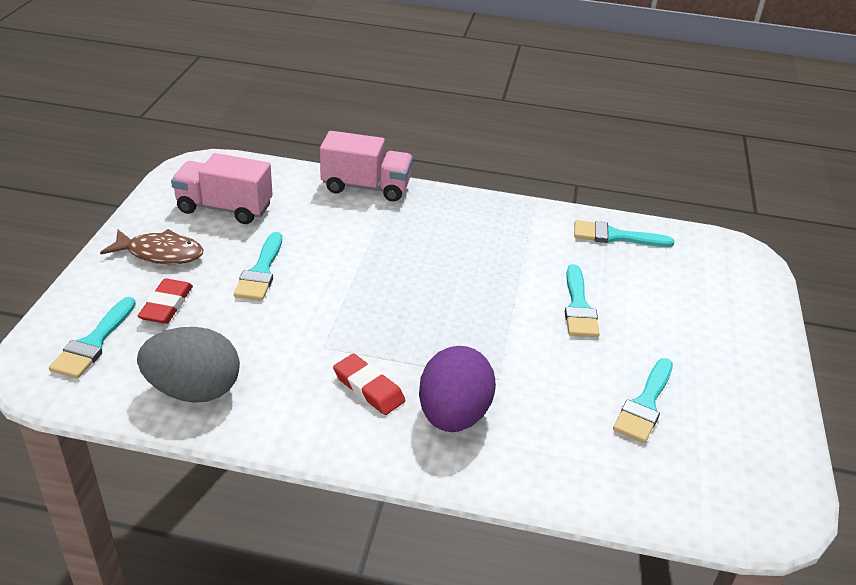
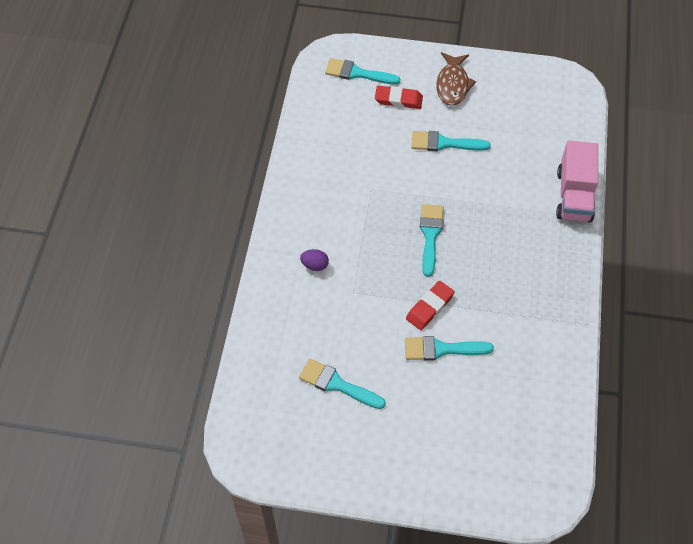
camera: 90 degrees right, 20 degrees up
(194, 390) = (322, 129): grey egg -> none
(224, 208) = (517, 109): pink truck -> none
(368, 388) = (334, 217): red eraser -> red eraser (429, 307)
(453, 415) = (315, 265): purple egg -> purple egg, size x0.44
(615, 236) = (548, 387): turquoise brush -> turquoise brush (430, 235)

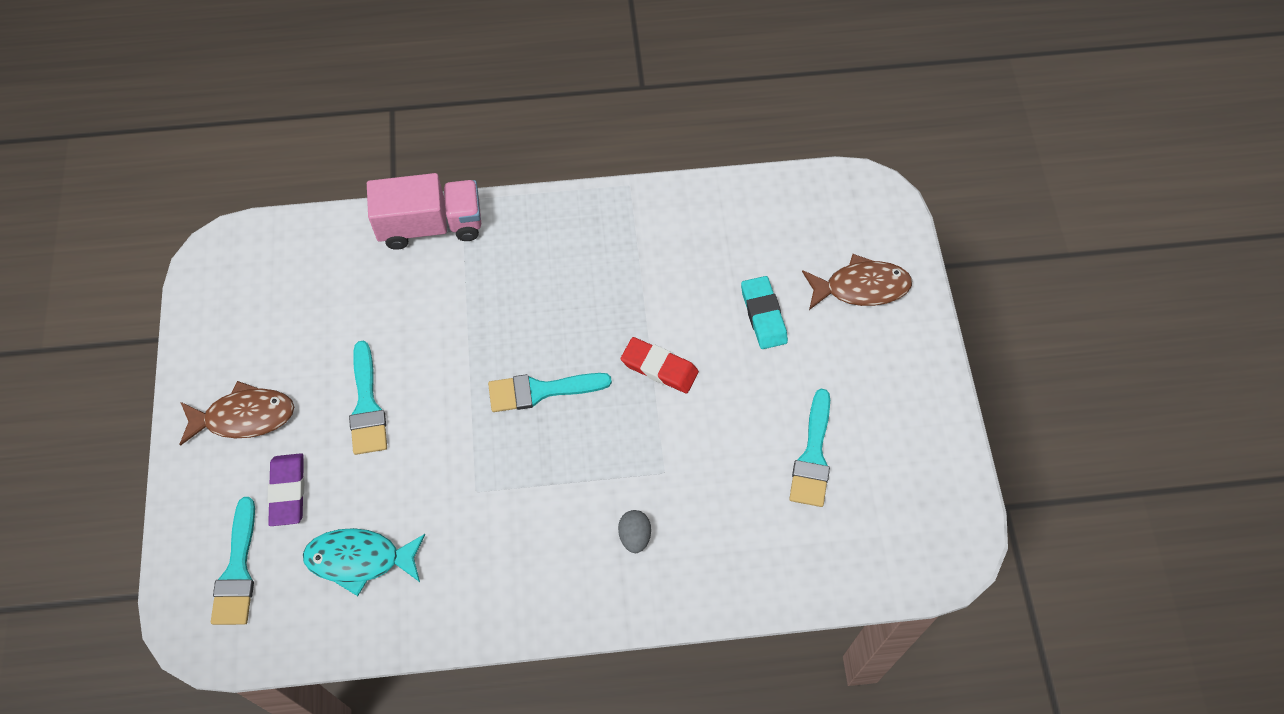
camera: 105 degrees left, 5 degrees up
(315, 265) = (634, 536): purple egg -> grey egg
(345, 127) = (360, 559): none -> turquoise fish
(398, 100) = (288, 491): red eraser -> purple eraser
(441, 349) = (718, 341): turquoise brush -> none
(455, 384) = (763, 315): none -> turquoise eraser
(464, 460) = (861, 287): none -> brown fish

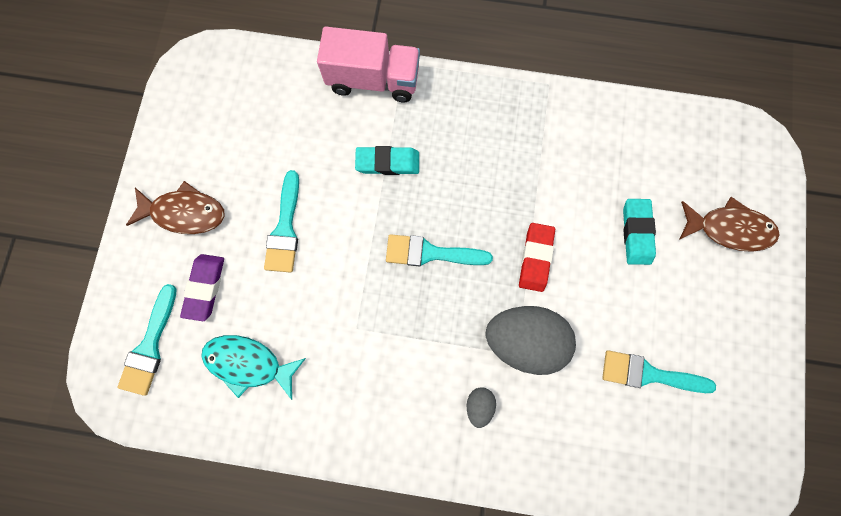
camera: 15 degrees right, 15 degrees up
(468, 308) = (388, 162): none -> turquoise eraser
(659, 368) = (535, 258): red eraser -> red eraser turned 60 degrees clockwise
(667, 455) = (523, 339): none -> grey egg
(813, 456) = (648, 374): turquoise brush -> turquoise brush turned 75 degrees clockwise

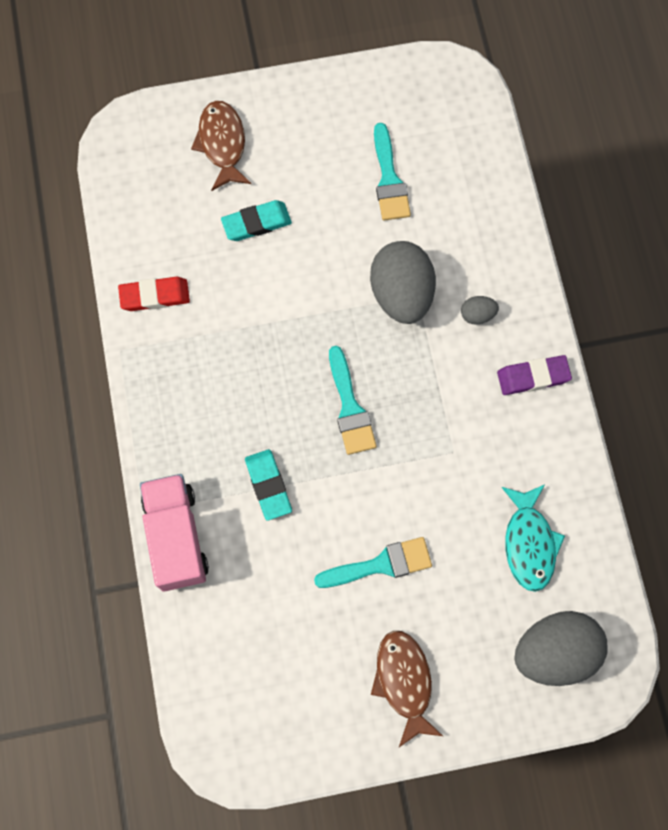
camera: 110 degrees left, 5 degrees down
(150, 346) = (554, 652): turquoise brush -> grey egg
(205, 287) = (474, 622): purple eraser -> purple eraser (533, 377)
(535, 258) = (317, 307): red eraser -> red eraser (155, 296)

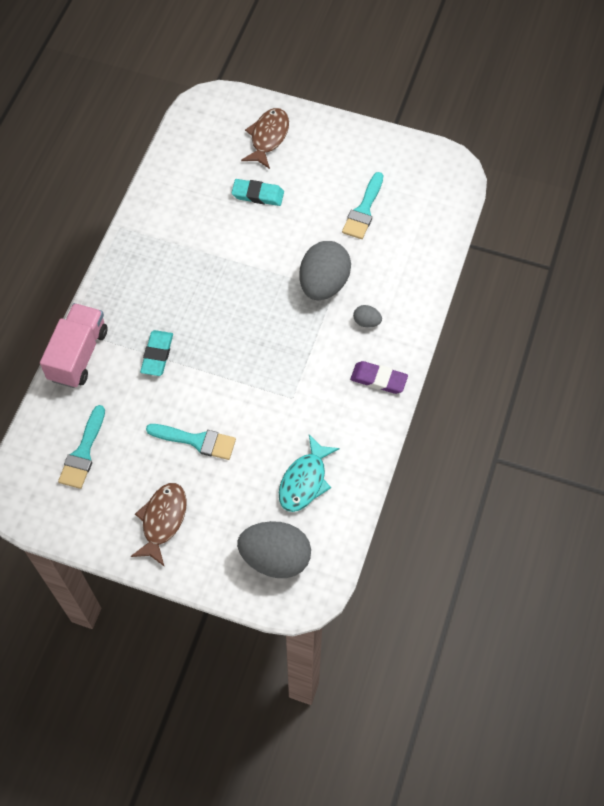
camera: 30 degrees right, 10 degrees down
(155, 296) = (163, 206): red eraser -> none
(350, 407) = (242, 335): turquoise brush -> turquoise brush (83, 452)

